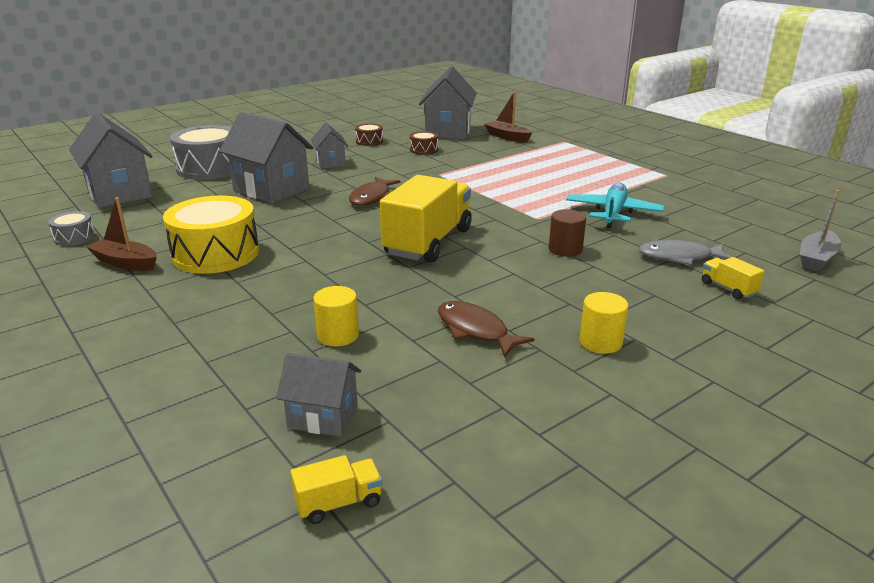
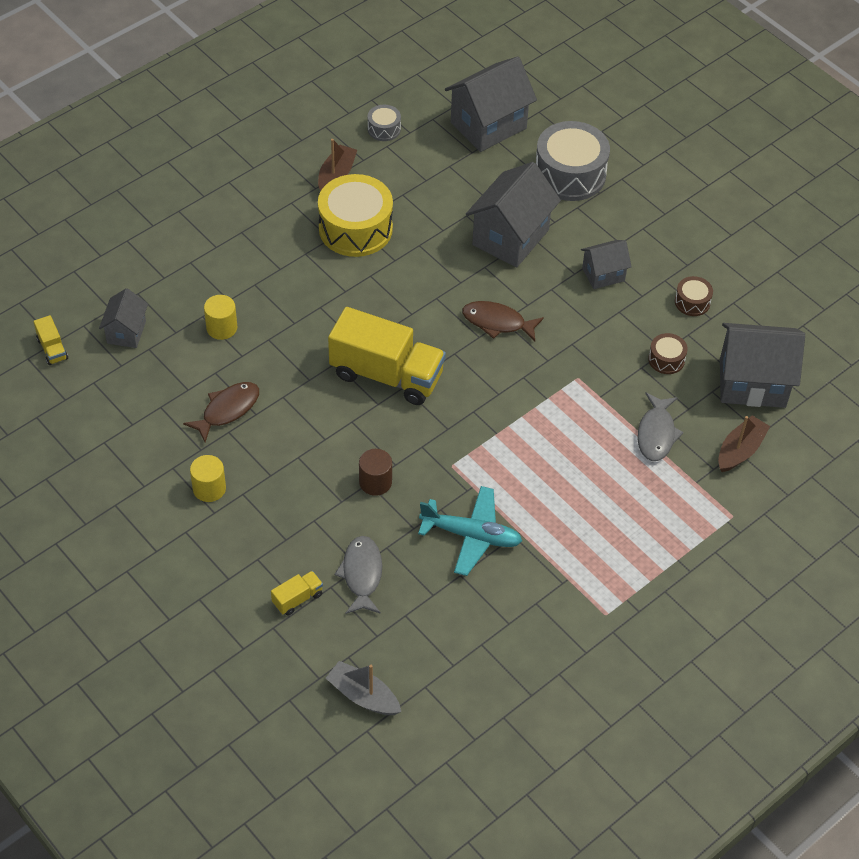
camera: 85 degrees right, 25 degrees up
(495, 155) = (656, 434): none -> grey fish

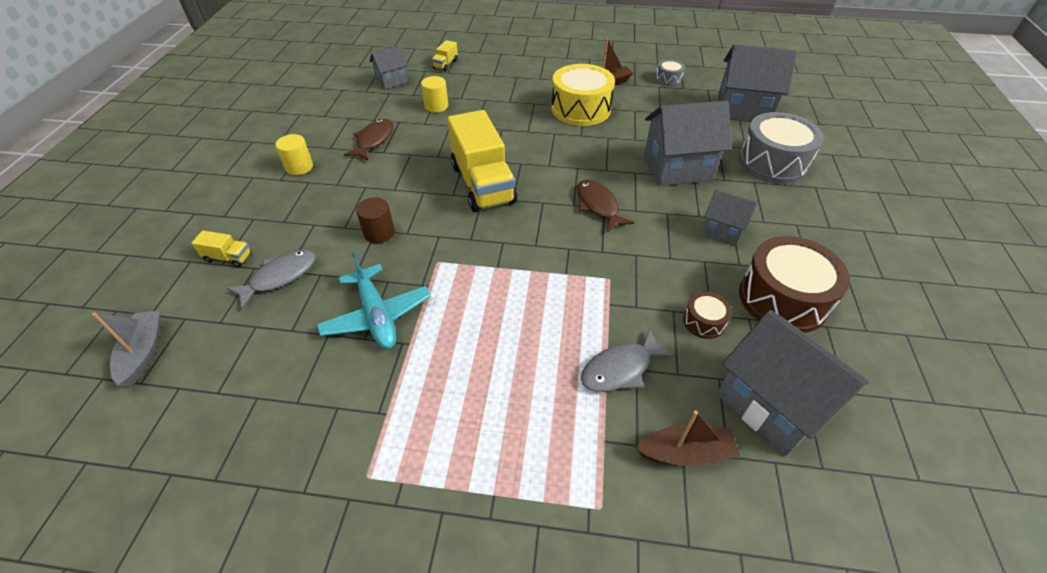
camera: 50 degrees right, 5 degrees down
(52, 349) = (351, 68): yellow truck -> yellow truck (445, 64)
(227, 410) = (374, 140): brown fish -> brown fish turned 75 degrees counterclockwise
(692, 302) = (783, 299): brown drum -> brown drum, size x2.13

